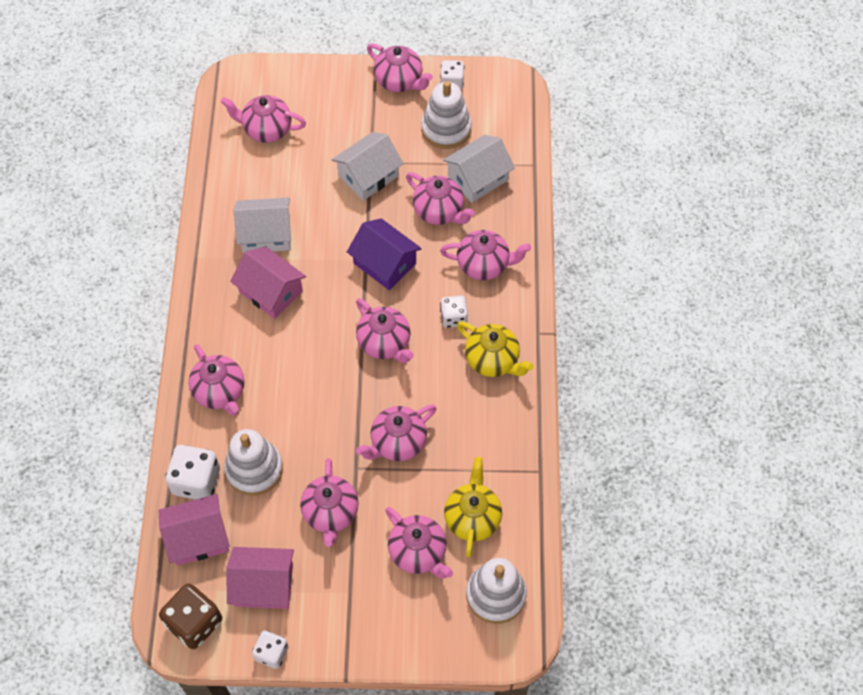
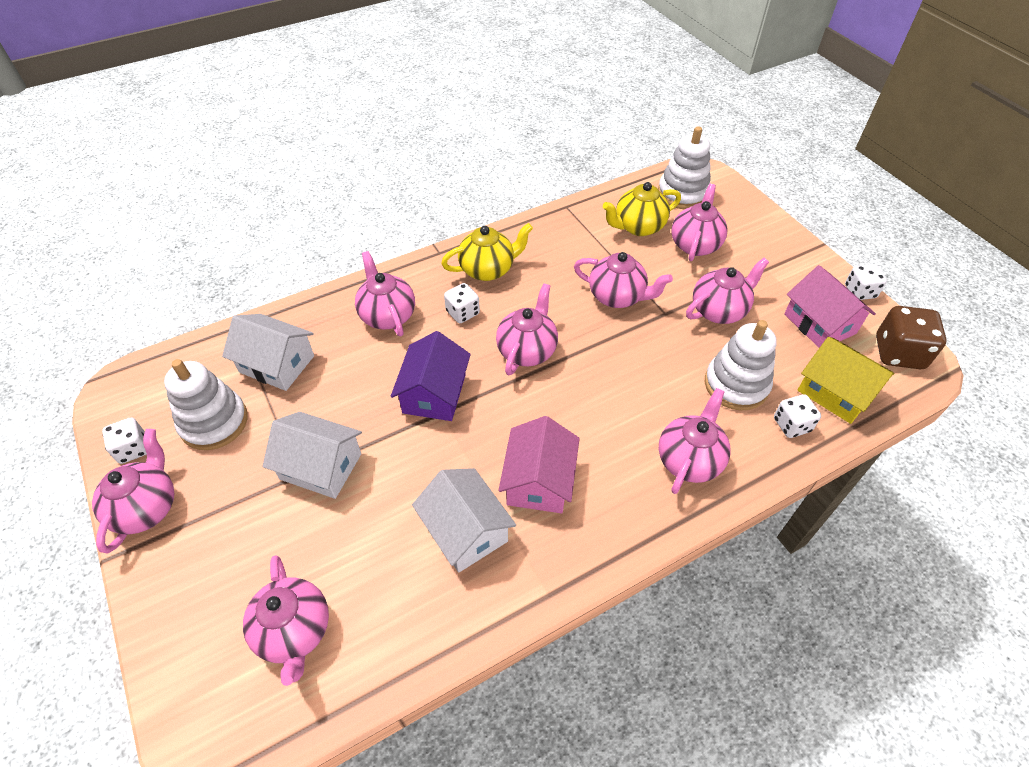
camera: 120 degrees left, 10 degrees down
(196, 481) = (791, 425): white dice -> white dice, size x0.62
(198, 537) = (835, 392): pink house -> yellow house
(439, 211) = (339, 377): pink teapot -> none
(493, 360) = (488, 269): yellow teapot -> yellow teapot turned 60 degrees clockwise

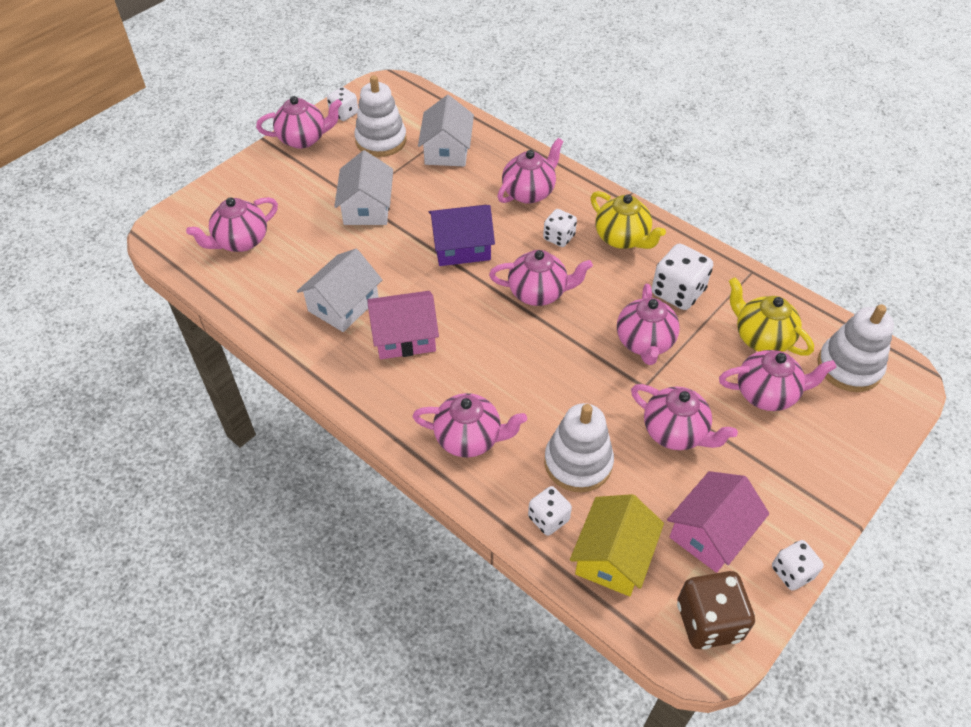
camera: 70 degrees right, 0 degrees up
(569, 256) = (678, 292): none -> white dice

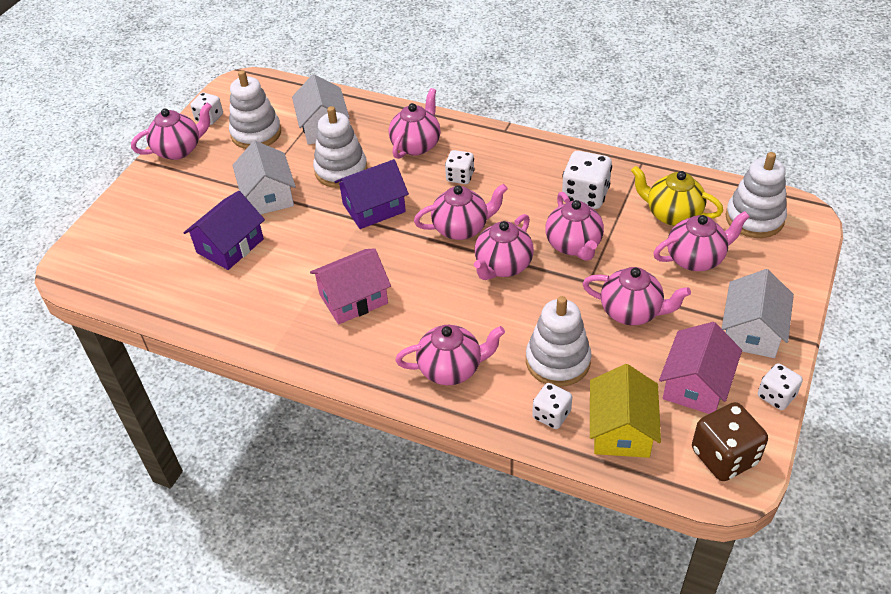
camera: 15 degrees left, 5 degrees down
(241, 241) = (156, 256): pink teapot -> pink teapot (503, 266)
(312, 249) = (230, 246): none -> purple house
(343, 305) = (282, 286): white house -> white house (752, 331)
(445, 200) = (341, 170): none -> white stacking toy
(622, 238) = (517, 163): yellow teapot -> none

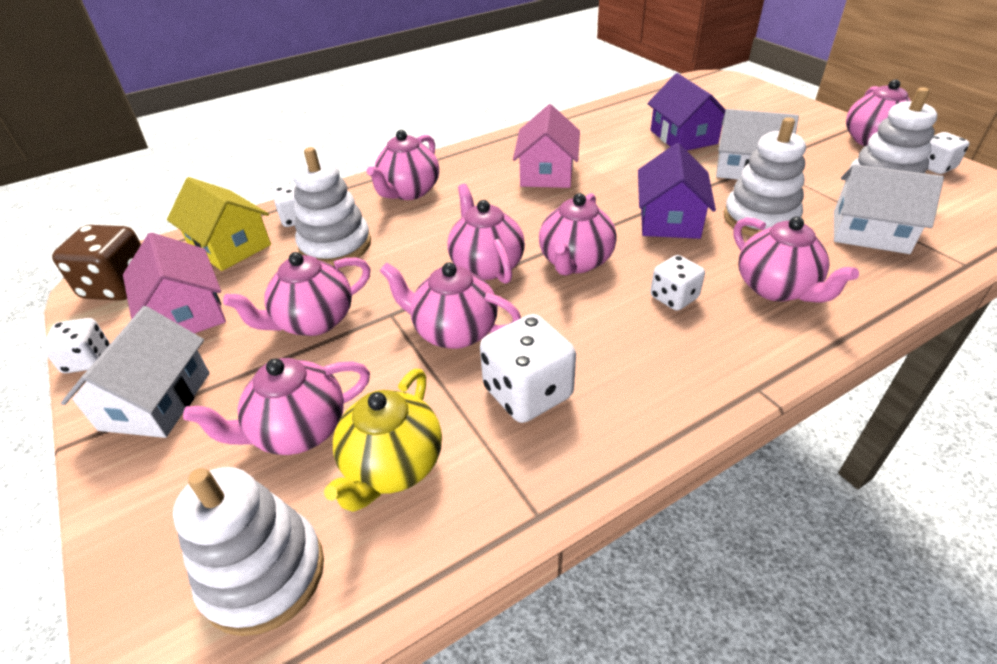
camera: 125 degrees right, 5 degrees down
(672, 214) = (392, 466): yellow teapot -> yellow teapot turned 135 degrees clockwise
(696, 259) = (298, 430): pink teapot -> pink teapot turned 45 degrees clockwise
(752, 331) = (156, 401): white house -> white house turned 45 degrees clockwise

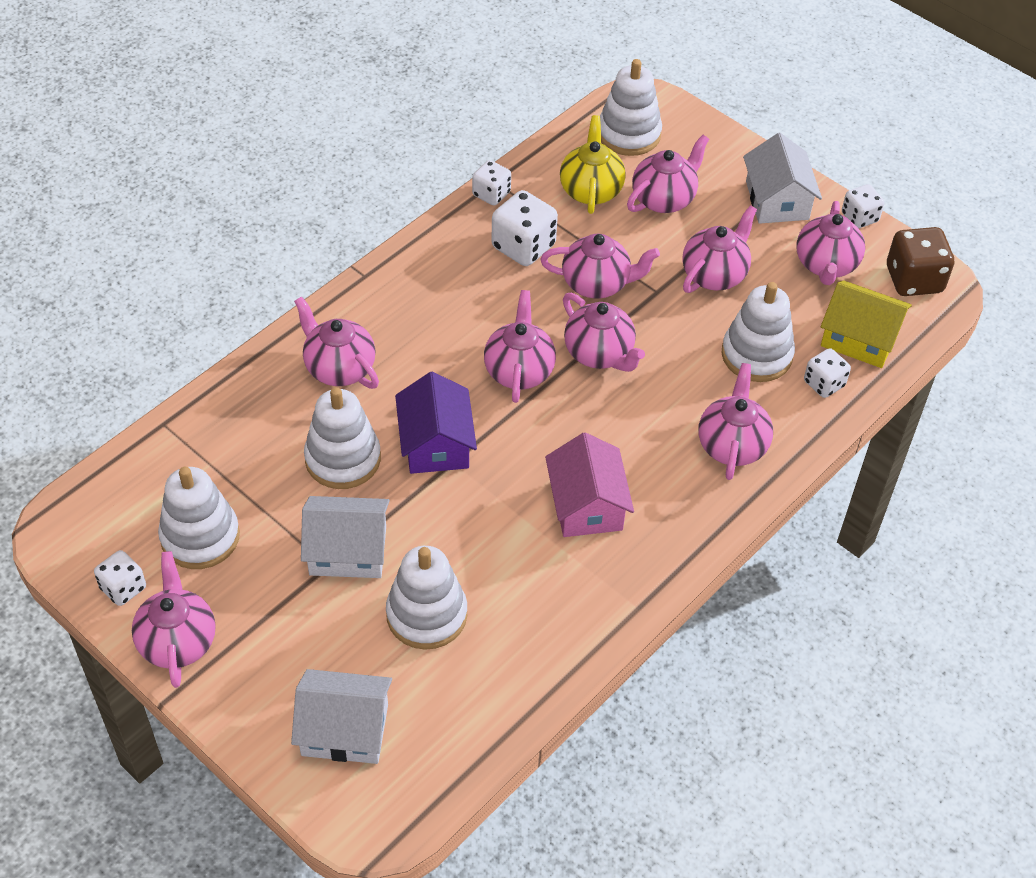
camera: 160 degrees right, 10 degrees up
(186, 313) = (826, 265): pink house -> pink teapot
(673, 298) = (426, 344): white dice -> white dice (491, 194)
(683, 137) = (426, 615): purple house -> white stacking toy
(870, 232) = (237, 455): white house -> white house (345, 729)

